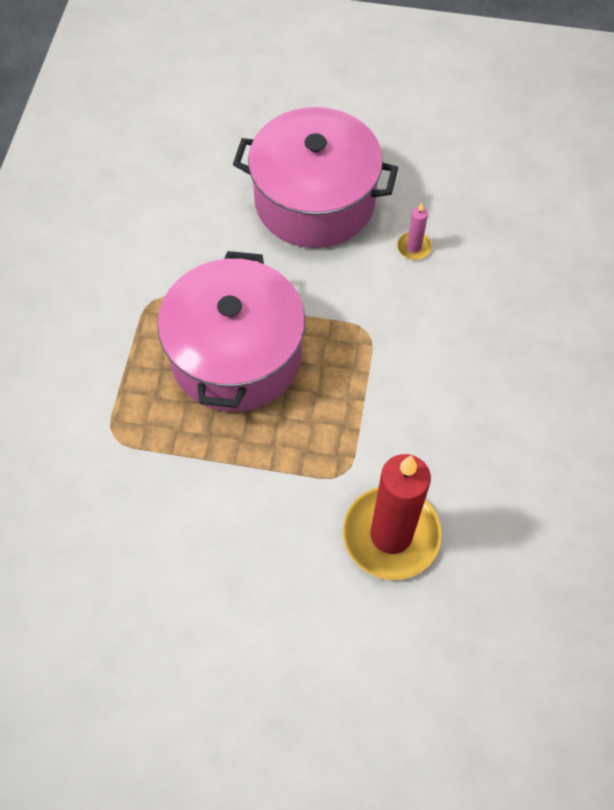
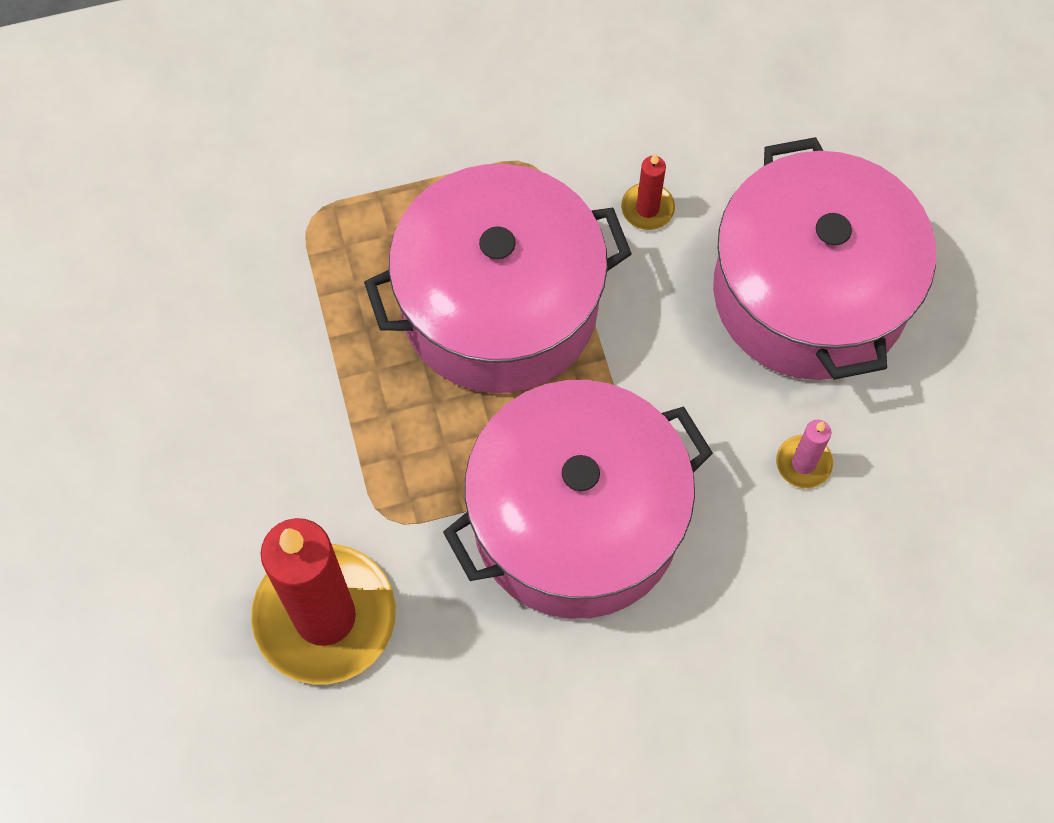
camera: 65 degrees right, 5 degrees up
(217, 254) = (647, 208): none -> red candle
(394, 371) = (576, 520): none -> pink pot

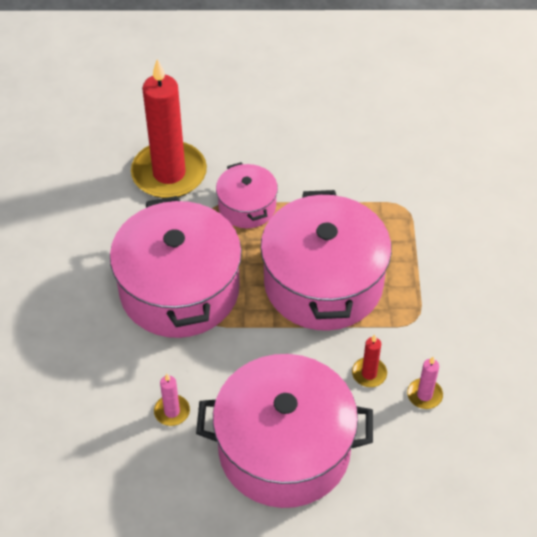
camera: 105 degrees right, 15 degrees down
(370, 461) = (247, 207): none -> pink pot
(660, 131) = (424, 395): none -> pink candle

